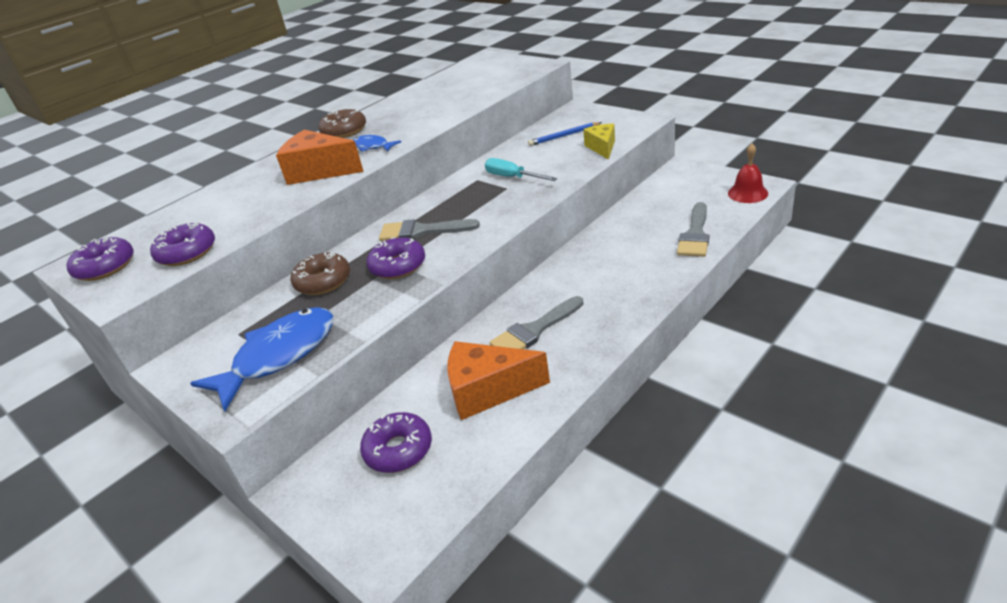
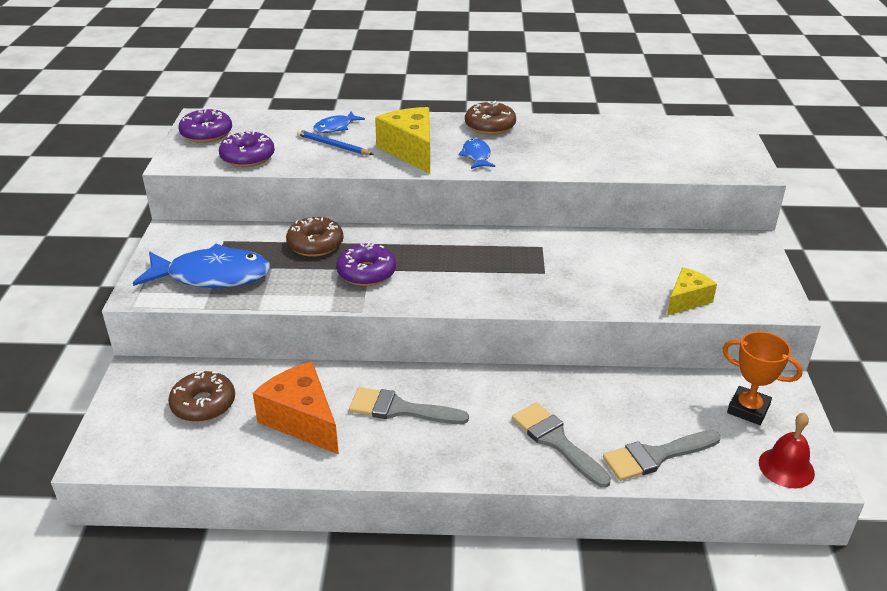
camera: 45 degrees right, 0 degrees up
(224, 196) = (335, 127): none -> blue fish
(319, 171) = (411, 151): orange cheese -> yellow cheese
(398, 450) = (203, 404): purple donut -> brown donut
(421, 231) = (428, 258): grey brush -> grey brush (556, 441)
(512, 177) = (567, 267): turquoise screwdriver -> none
(564, 136) = (684, 262): blue pencil -> blue pencil (333, 145)
(687, 186) = (748, 409): none -> orange trophy

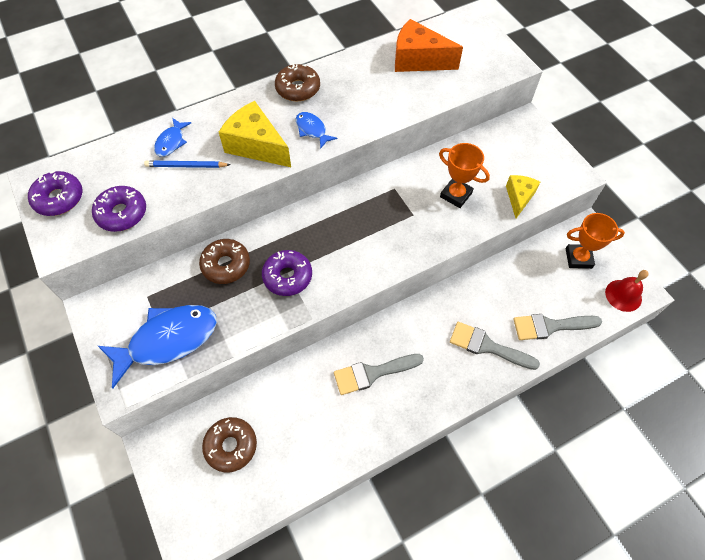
camera: 30 degrees left, 25 degrees up
(302, 420) = (313, 420): orange cheese -> orange cheese (418, 60)
(609, 273) = (456, 195): none -> orange trophy
(655, 456) = (550, 326): grey brush -> grey brush turned 45 degrees clockwise

